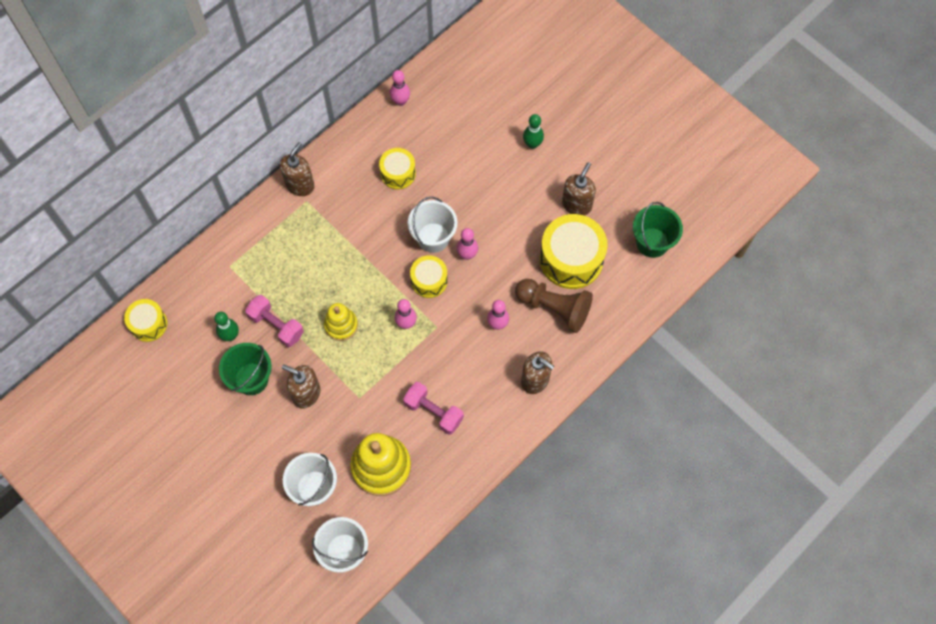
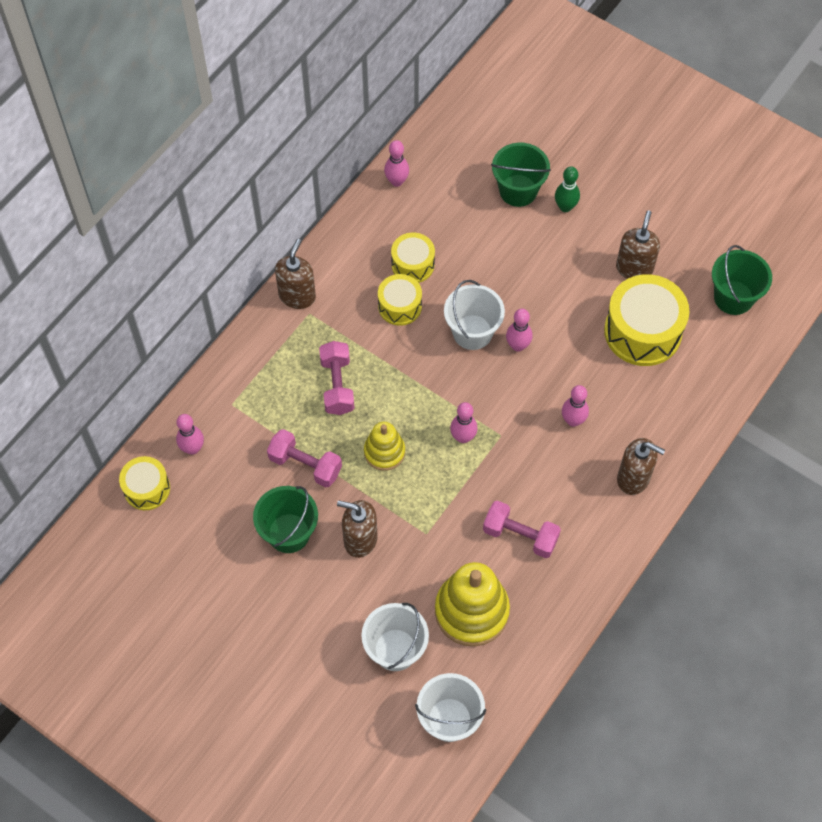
camera: 10 degrees left, 5 degrees down
(191, 297) = (192, 448): none -> pink bowling pin
(230, 335) = (251, 486): green bowling pin -> none
(315, 264) = (337, 385): none -> pink dumbbell
(429, 281) = (479, 383): yellow drum -> yellow drum (400, 306)
(497, 124) = (518, 190): none -> green bucket
(554, 308) = (636, 391): brown pawn -> none

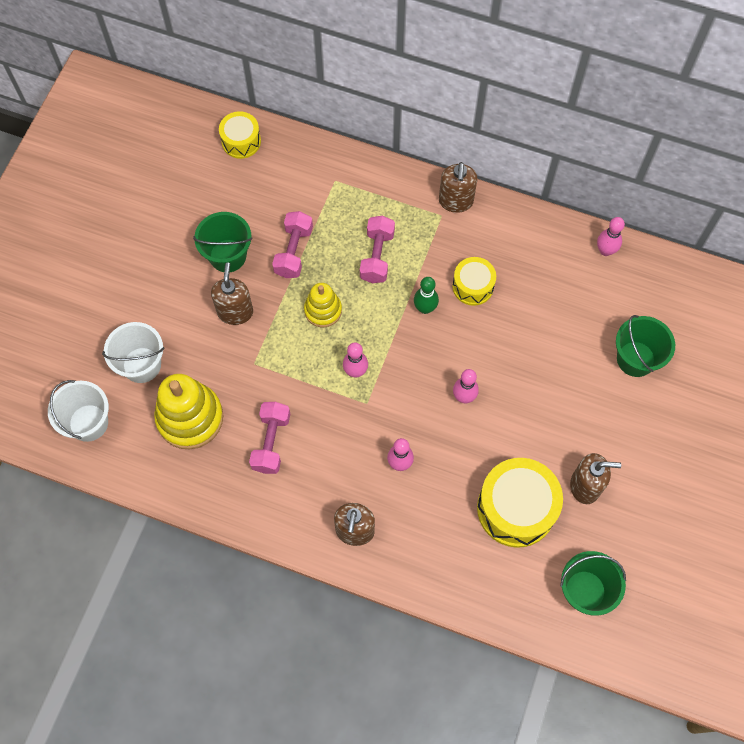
camera: 75 degrees right, 5 degrees up
(192, 448) = (286, 163): pink bowling pin -> none
(297, 296) = (456, 201): brown soap dispenser -> brown soap dispenser turned 90 degrees clockwise
(337, 385) = (377, 256): pink dumbbell -> pink dumbbell turned 60 degrees counterclockwise
(413, 264) = (520, 286): yellow drum -> none
(472, 332) = (465, 354): white bucket -> none
(565, 207) = (633, 406): green bowling pin -> green bowling pin (425, 308)

